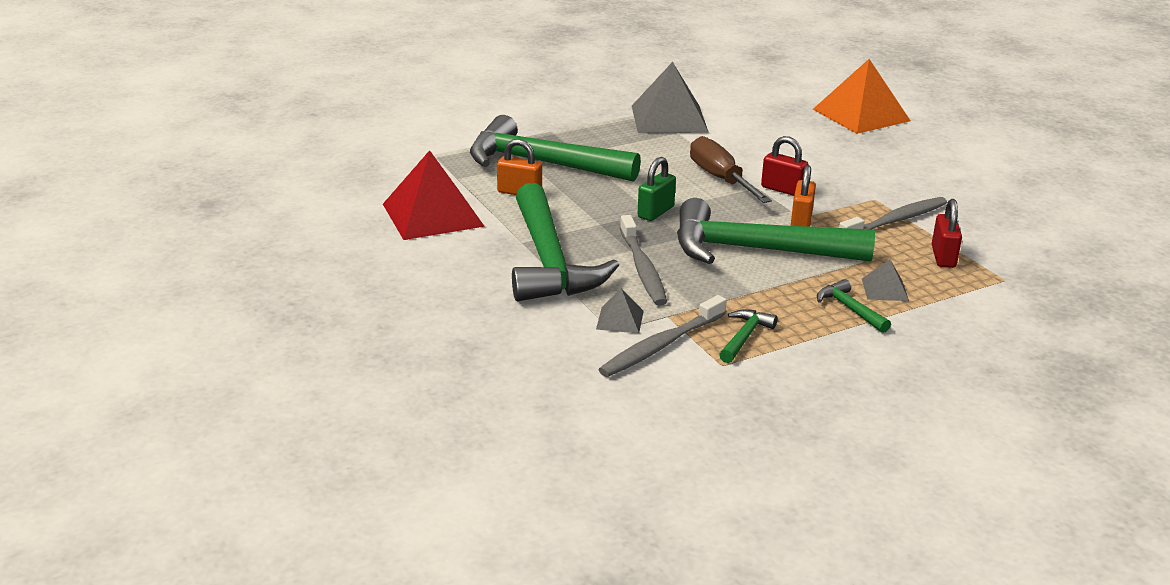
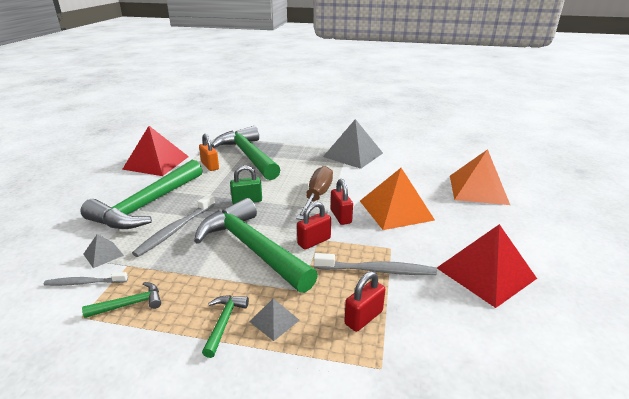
camera: 40 degrees right, 0 degrees up
(662, 345) = (85, 283): grey toothbrush -> grey toothbrush, size x0.63
(801, 221) = (314, 241): orange padlock -> red padlock
(822, 163) = (396, 210): none -> orange pyramid
(975, 187) = (485, 273): none -> red pyramid

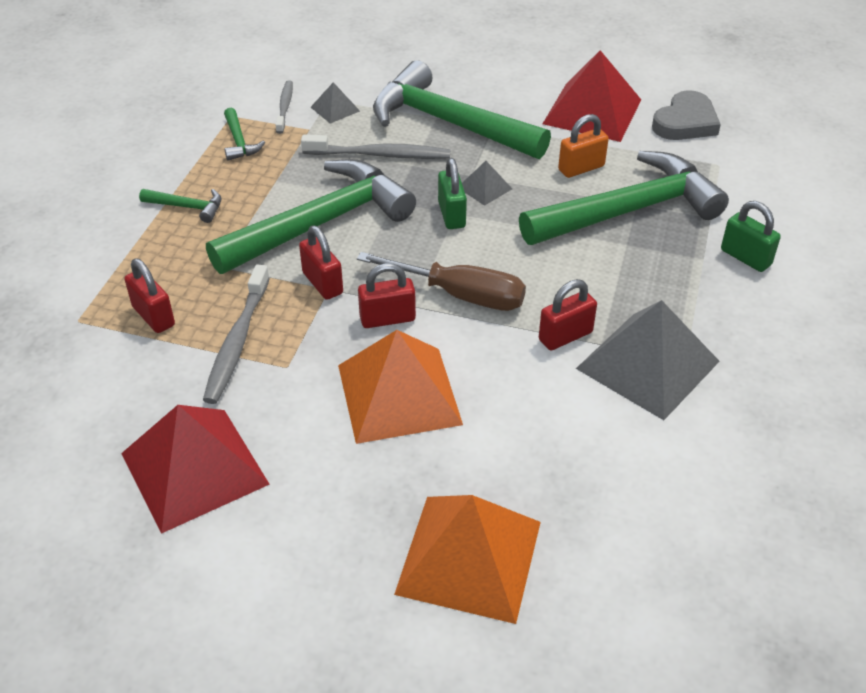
camera: 95 degrees right, 15 degrees up
(176, 229) = (379, 155): grey toothbrush -> grey toothbrush turned 150 degrees clockwise
(177, 142) = (685, 122): none -> grey heart
(274, 321) = (176, 243): grey pyramid -> grey pyramid (484, 188)
(282, 135) = (745, 257): none -> green padlock
(341, 170) = (565, 336): none -> red padlock

